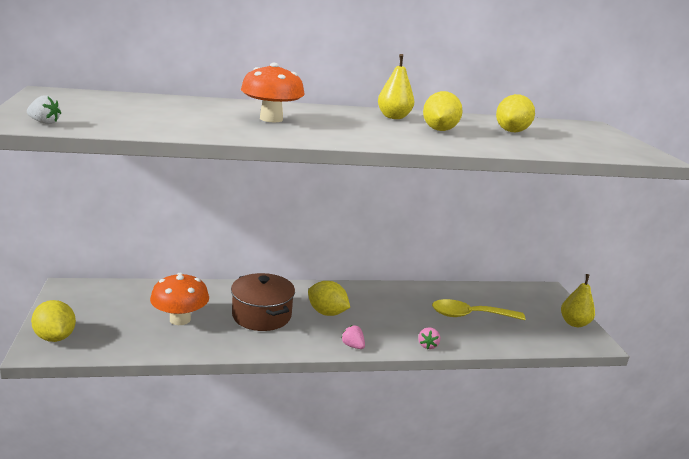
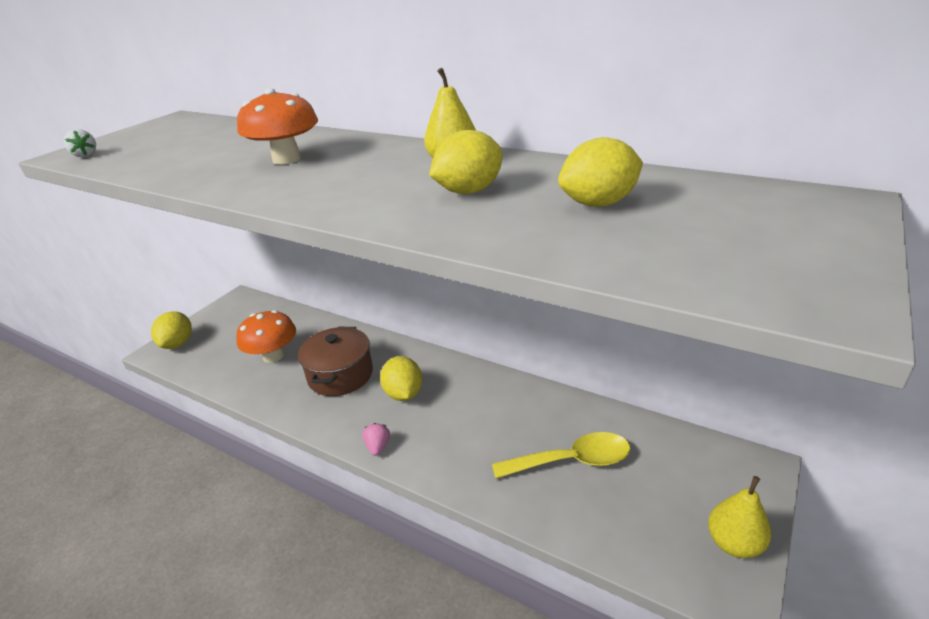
camera: 45 degrees right, 10 degrees up
(427, 345) = (459, 482): pink strawberry -> none
(470, 315) = (571, 461): yellow spoon -> yellow spoon turned 135 degrees clockwise

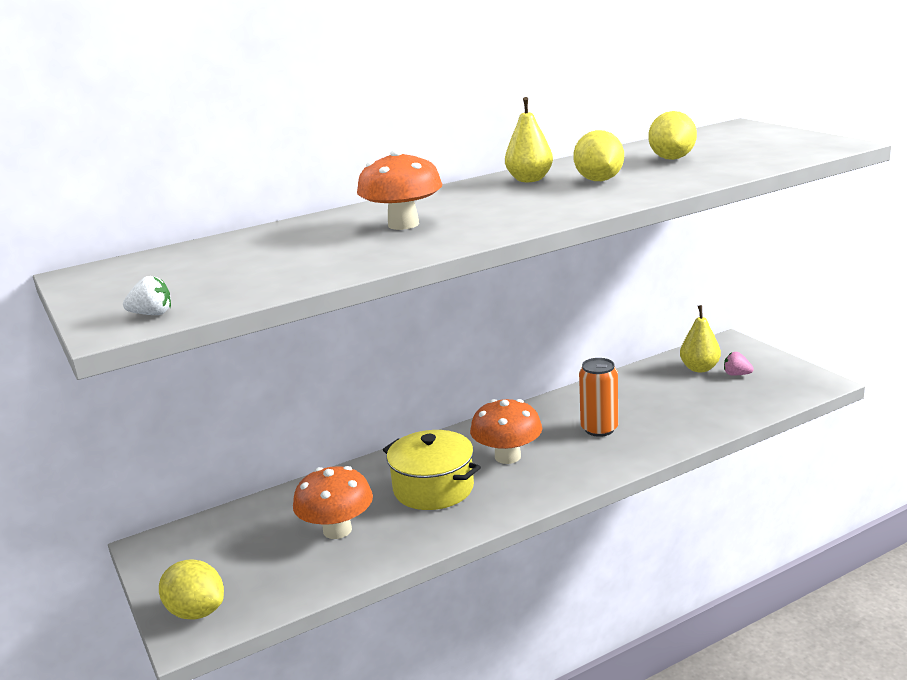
camera: 60 degrees left, 10 degrees down
(340, 375) = (433, 488): brown pot -> yellow pot
(378, 447) = (570, 484): pink strawberry -> pink strawberry (736, 374)
(403, 394) = (507, 456): yellow lemon -> orange mushroom
(481, 430) = (599, 429): none -> orange can
(571, 461) = (669, 401): yellow spoon -> none
(734, 543) = (784, 370): yellow pear -> yellow pear (699, 368)

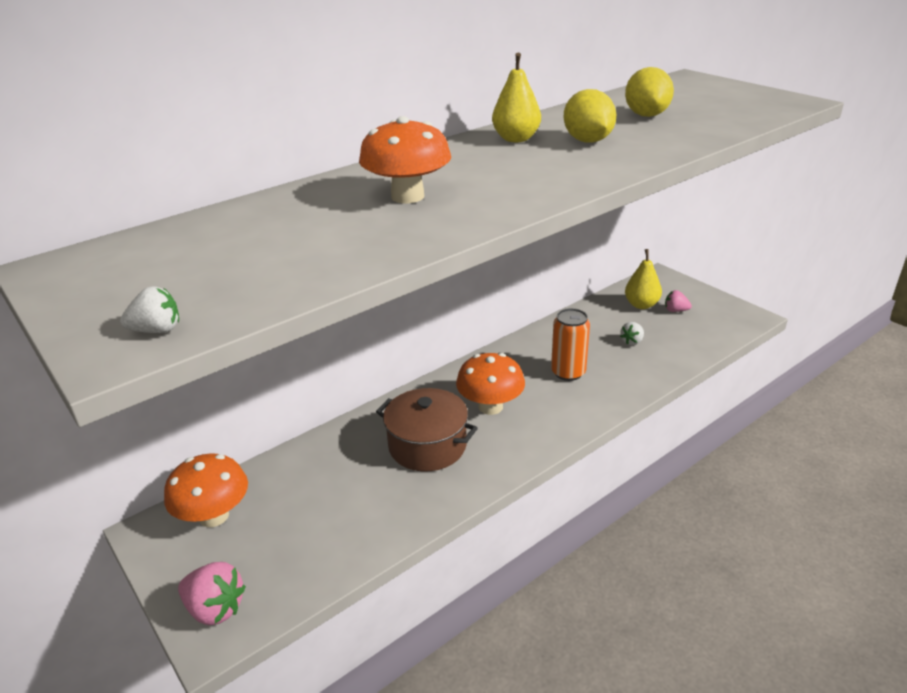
camera: 10 degrees left, 10 degrees up
(196, 612) = (215, 609): yellow lemon -> pink strawberry
(337, 530) = (342, 499): orange mushroom -> orange mushroom (214, 516)
(433, 488) = (427, 446): yellow pot -> brown pot
(678, 402) = (632, 341): none -> white strawberry

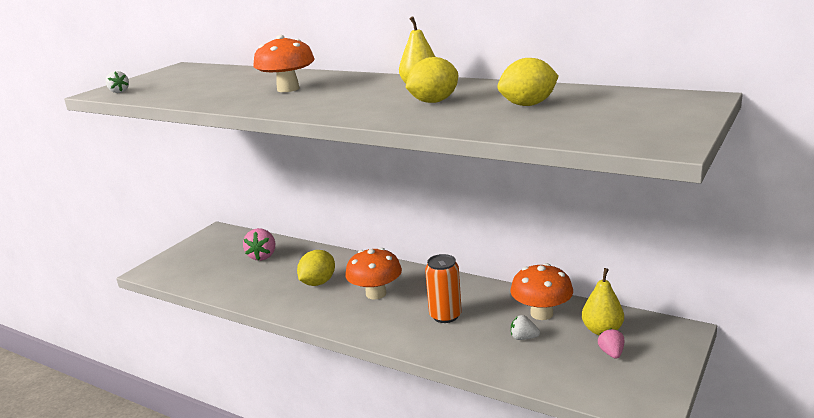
camera: 70 degrees right, 10 degrees down
(214, 516) = (231, 242): orange mushroom -> orange mushroom (541, 313)
(215, 609) = (166, 265): pink strawberry -> pink strawberry (263, 256)
(427, 446) = (318, 283): brown pot -> yellow lemon

